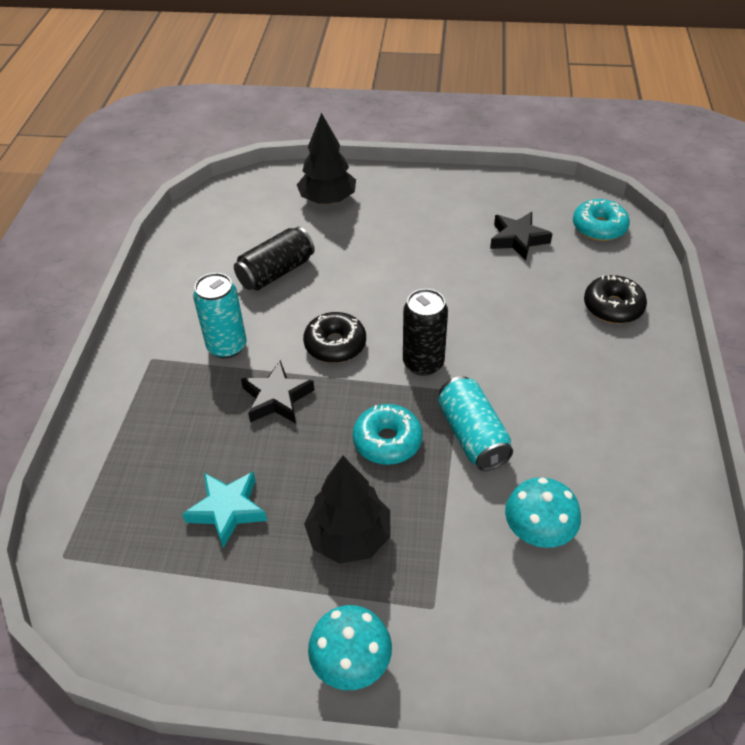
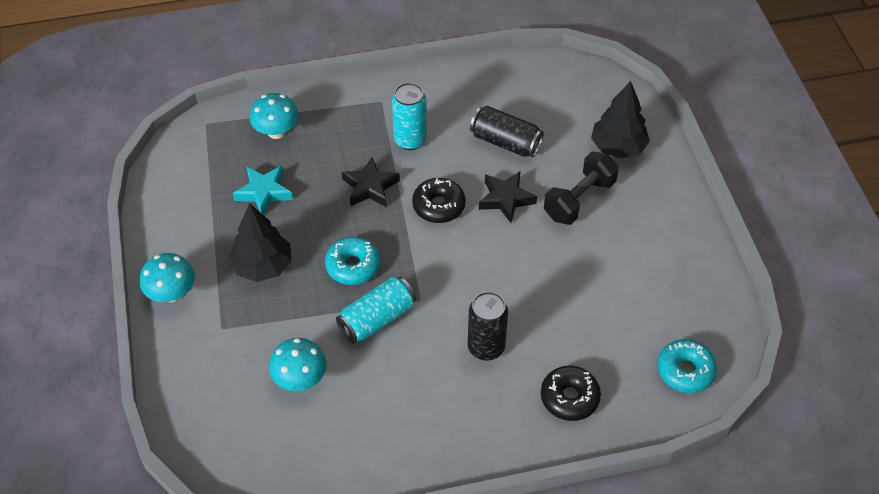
camera: 70 degrees right, 5 degrees up
(131, 474) = (276, 131): none -> turquoise mushroom
(378, 240) = (579, 199): none -> black dumbbell
(423, 363) = (441, 269): black can -> black can (486, 347)
(518, 239) = (632, 305): black star -> black star (506, 199)

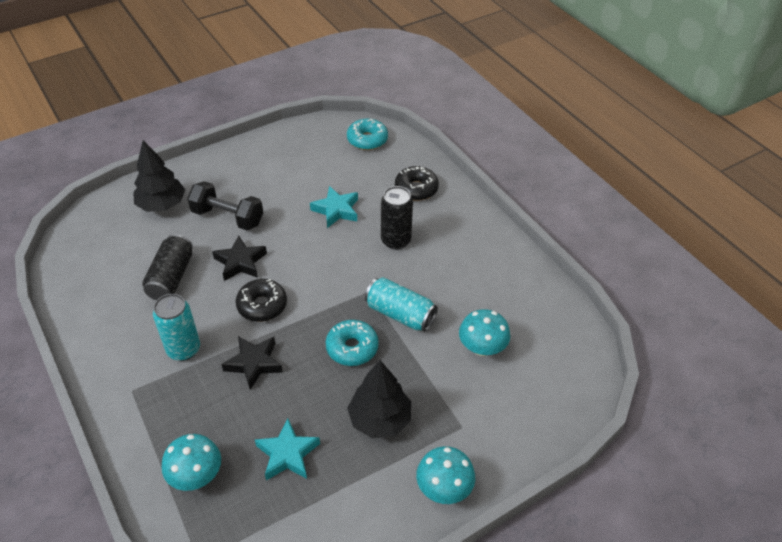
camera: 110 degrees left, 5 degrees down
(557, 302) = (336, 210): none -> turquoise star

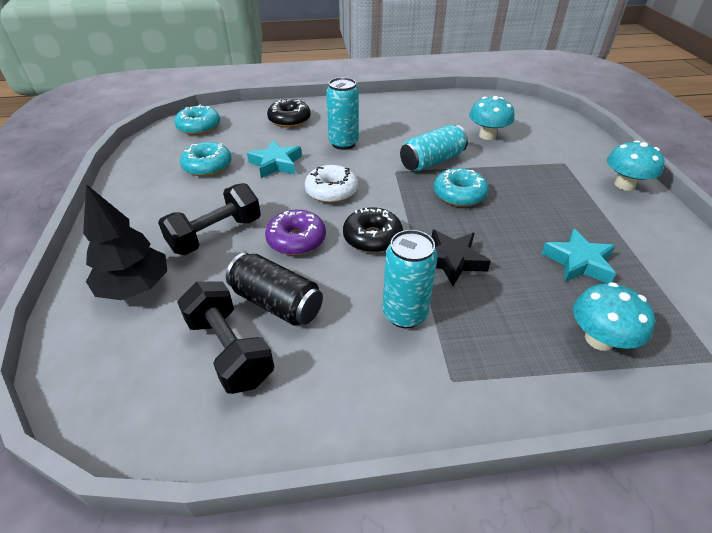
camera: 65 degrees left, 5 degrees down
(124, 272) = (230, 350): none -> black dumbbell
(240, 262) = (296, 240): black star -> purple donut
(310, 173) = (207, 166): none -> turquoise donut
(313, 259) = (331, 191): none -> white donut
(380, 419) = (548, 199): black tree -> none
(396, 240) = (343, 143): black can -> turquoise can

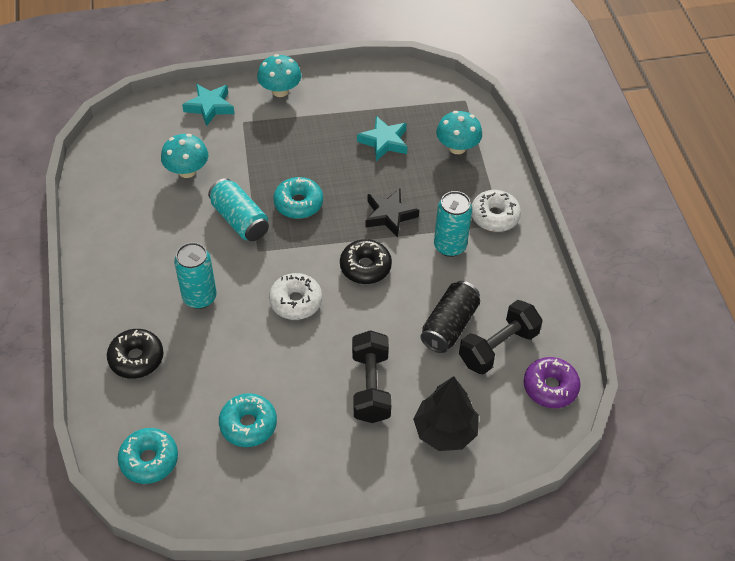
camera: 95 degrees left, 10 degrees up
(216, 235) = (370, 386): black dumbbell -> black dumbbell turned 45 degrees clockwise
(276, 164) = (243, 357): turquoise star -> turquoise star (210, 107)
(296, 240) = (373, 322): purple donut -> purple donut (550, 387)
(466, 373) = (494, 216): none -> white donut

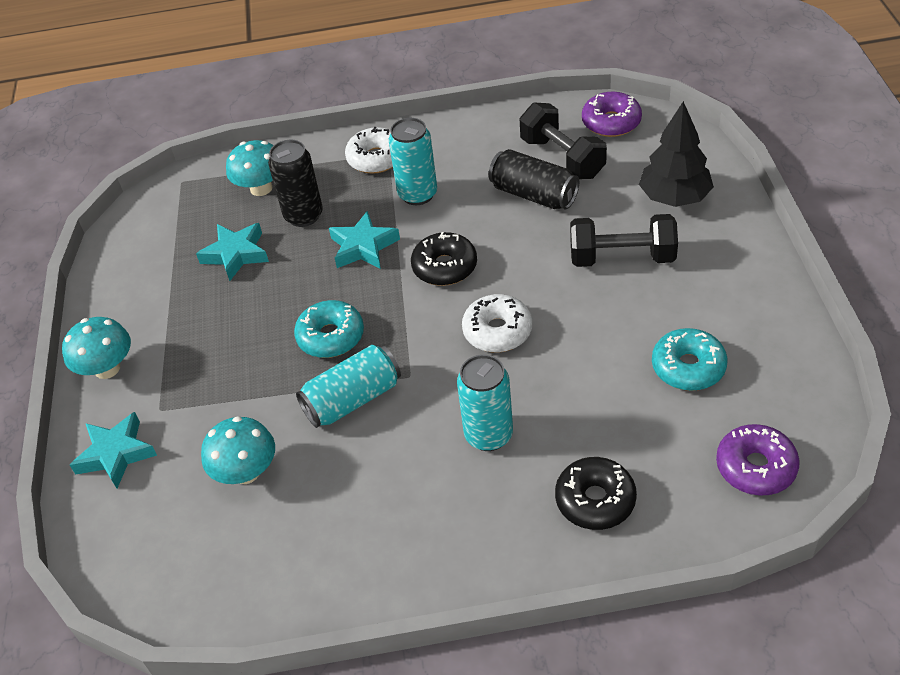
camera: 80 degrees left, 5 degrees down
(149, 460) = (755, 467): turquoise donut -> purple donut
(389, 215) = (363, 247): black star -> turquoise star
(425, 176) = (303, 216): none -> black can

